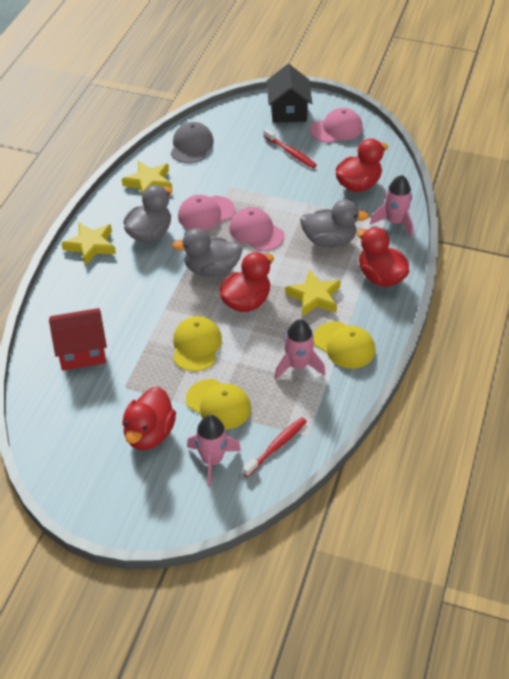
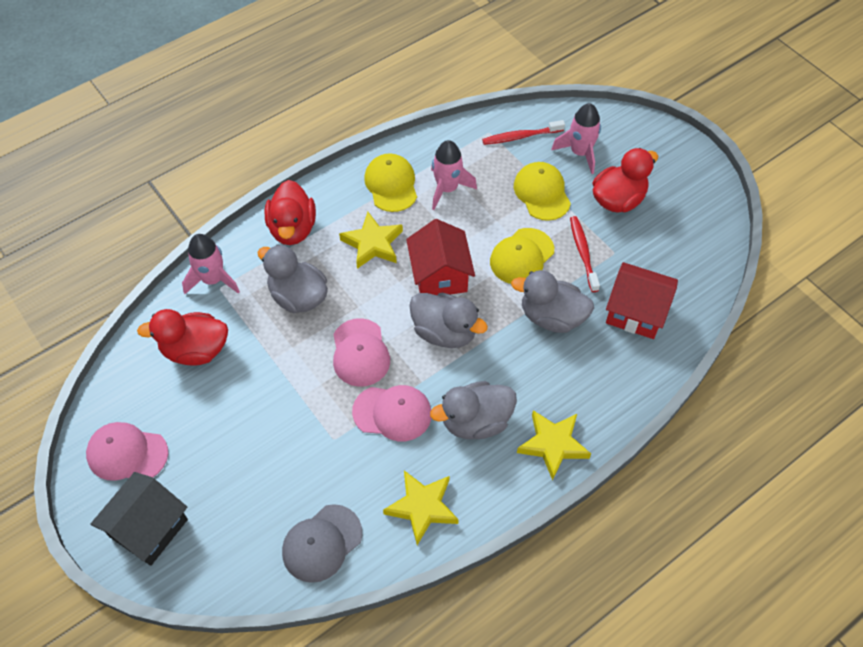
camera: 145 degrees left, 10 degrees up
(143, 316) = (551, 317): none -> grey duck
(246, 301) = (440, 275): red duck -> red house
(290, 152) = (217, 448): red toothbrush -> red toothbrush (583, 253)

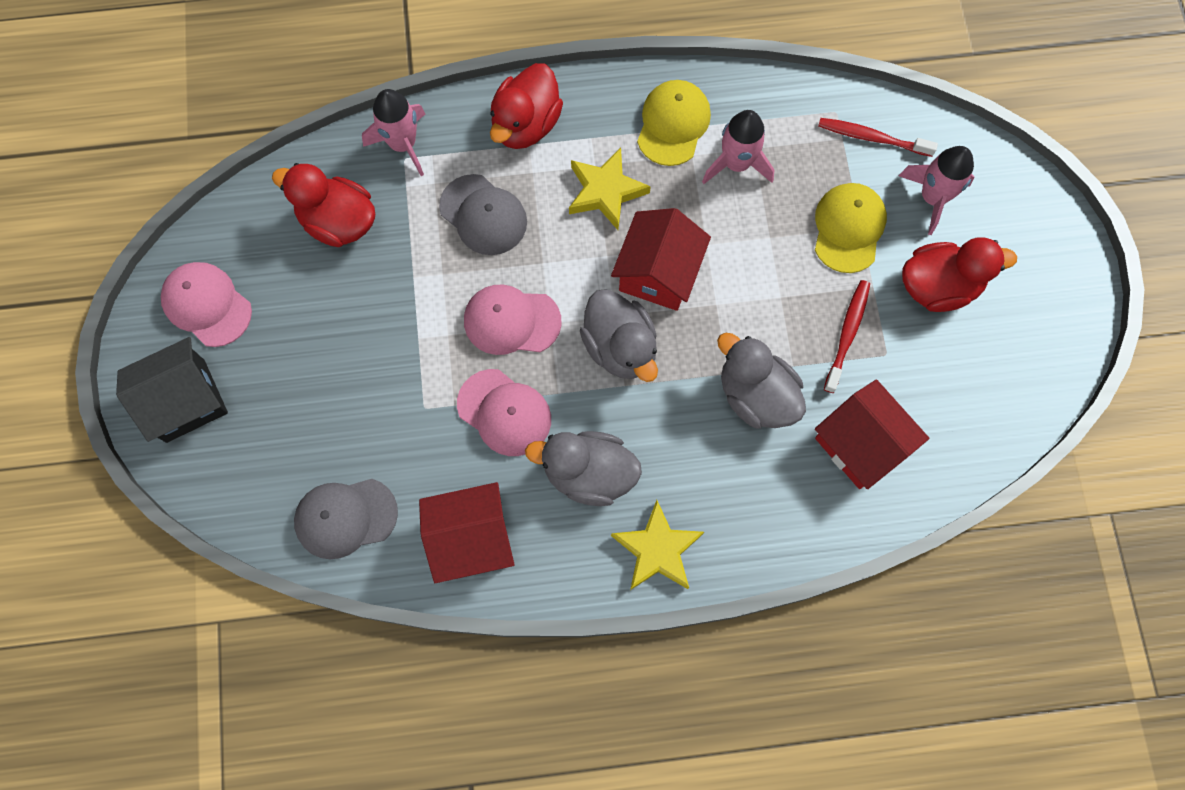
camera: 30 degrees right, 15 degrees up
(298, 297) = (483, 215): grey duck -> grey cap
(360, 353) = (511, 321): pink cap -> pink cap turned 75 degrees clockwise
(422, 507) = (471, 539): yellow star -> red house
(522, 256) = (770, 300): yellow cap -> none

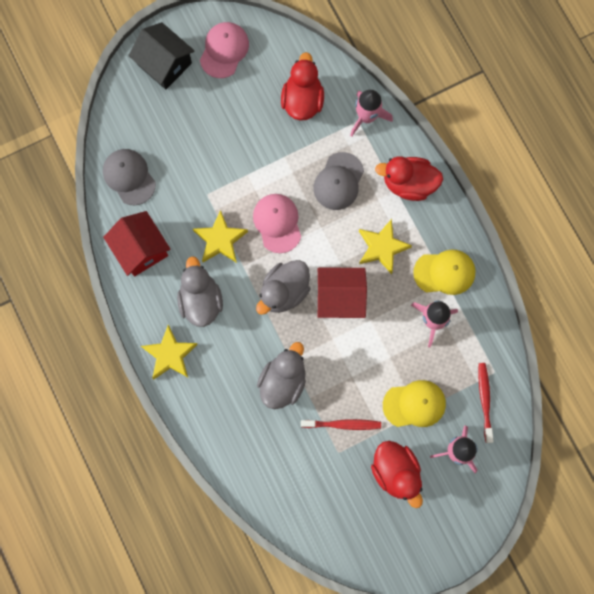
camera: 70 degrees right, 5 degrees up
(504, 412) = (220, 240): pink cap -> yellow star
(860, 444) = (275, 453): red house -> none

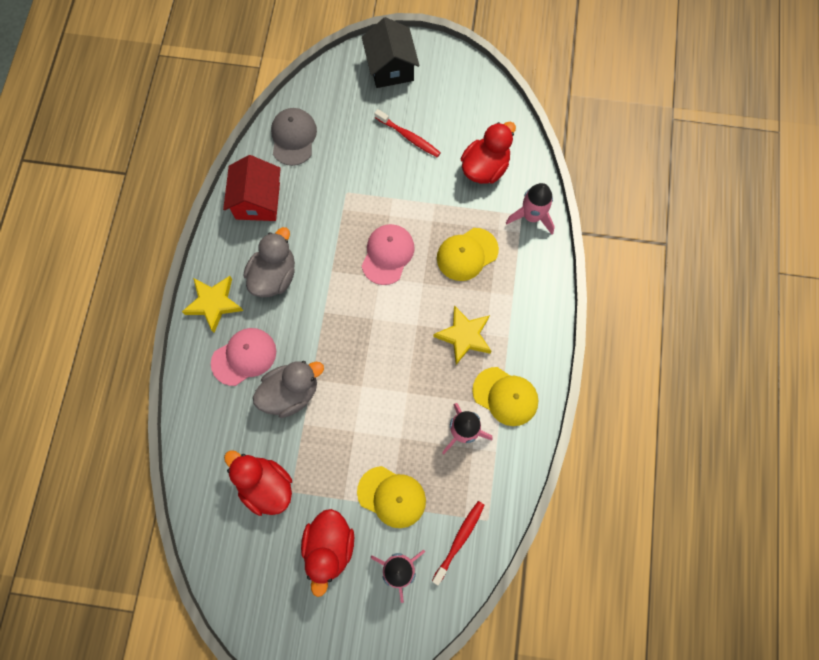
camera: 35 degrees right, 5 degrees down
(220, 240) = (329, 236): yellow star -> none
(224, 50) = (448, 87): pink cap -> pink cap (244, 357)
(284, 291) = (350, 316): grey duck -> none
(338, 181) = (467, 254): grey cap -> yellow cap
(340, 297) = (395, 354): red house -> none
(342, 424) = (314, 468): red toothbrush -> red toothbrush (409, 137)
(408, 184) = (528, 297): red duck -> red duck (265, 486)

